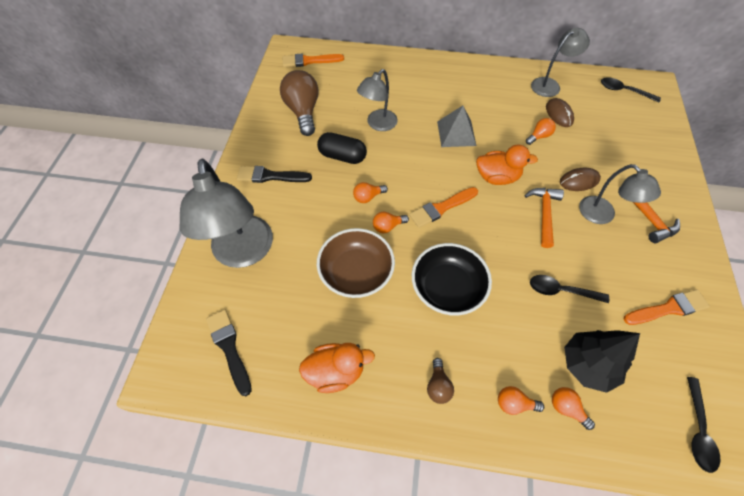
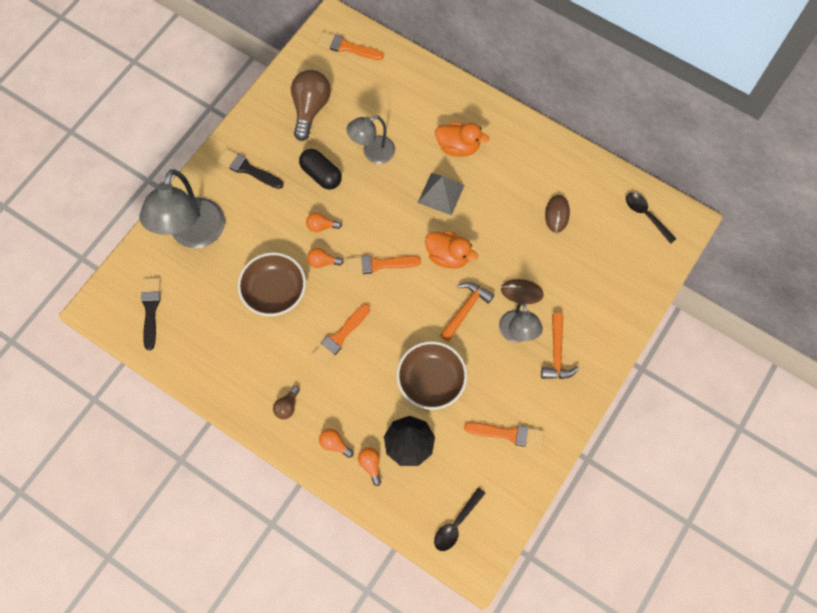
camera: 25 degrees right, 10 degrees up
(336, 371) = (219, 362): orange duck -> orange duck (458, 147)
(447, 288) = (339, 337): black bowl -> orange brush
(539, 136) = (518, 230): orange light bulb -> none
(550, 85) = (574, 176): grey lamp -> none
(561, 291) = (431, 381): black spoon -> brown bowl

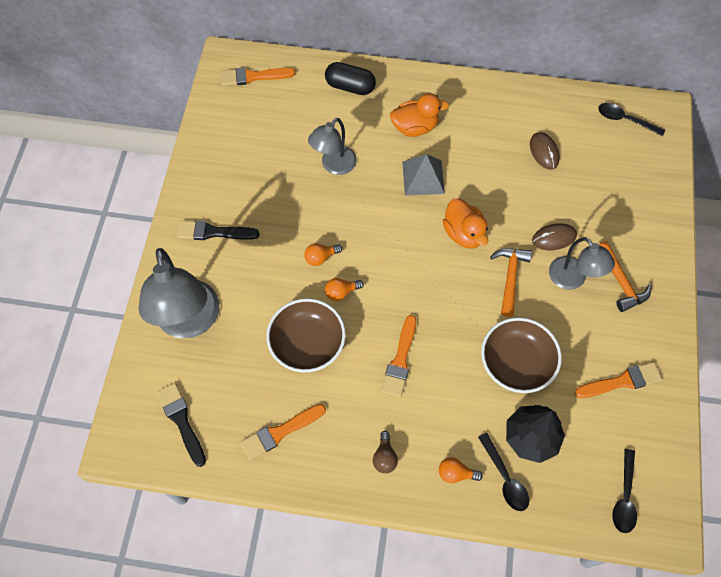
camera: 25 degrees left, 5 degrees down
(310, 109) = (247, 148): brown light bulb -> none
(321, 174) = (293, 207): black capsule -> black capsule (350, 86)
(370, 465) = (504, 477): orange light bulb -> black spoon
(379, 264) = (400, 271): orange brush -> orange brush (280, 432)
(448, 256) = (464, 233): orange duck -> orange duck turned 60 degrees clockwise

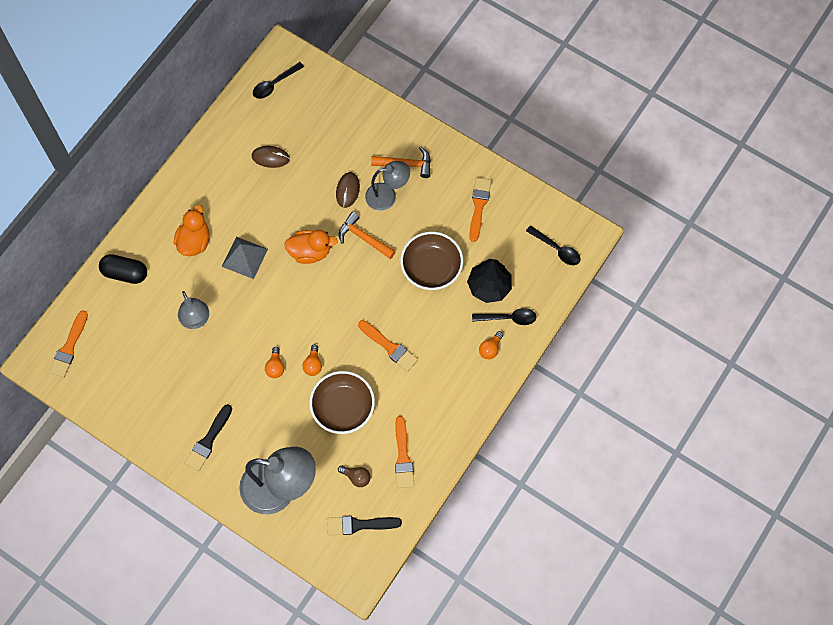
camera: 65 degrees left, 5 degrees up
(350, 86) = (125, 273): black capsule -> black capsule turned 60 degrees clockwise
(384, 457) = (456, 391): brown light bulb -> brown light bulb (356, 477)

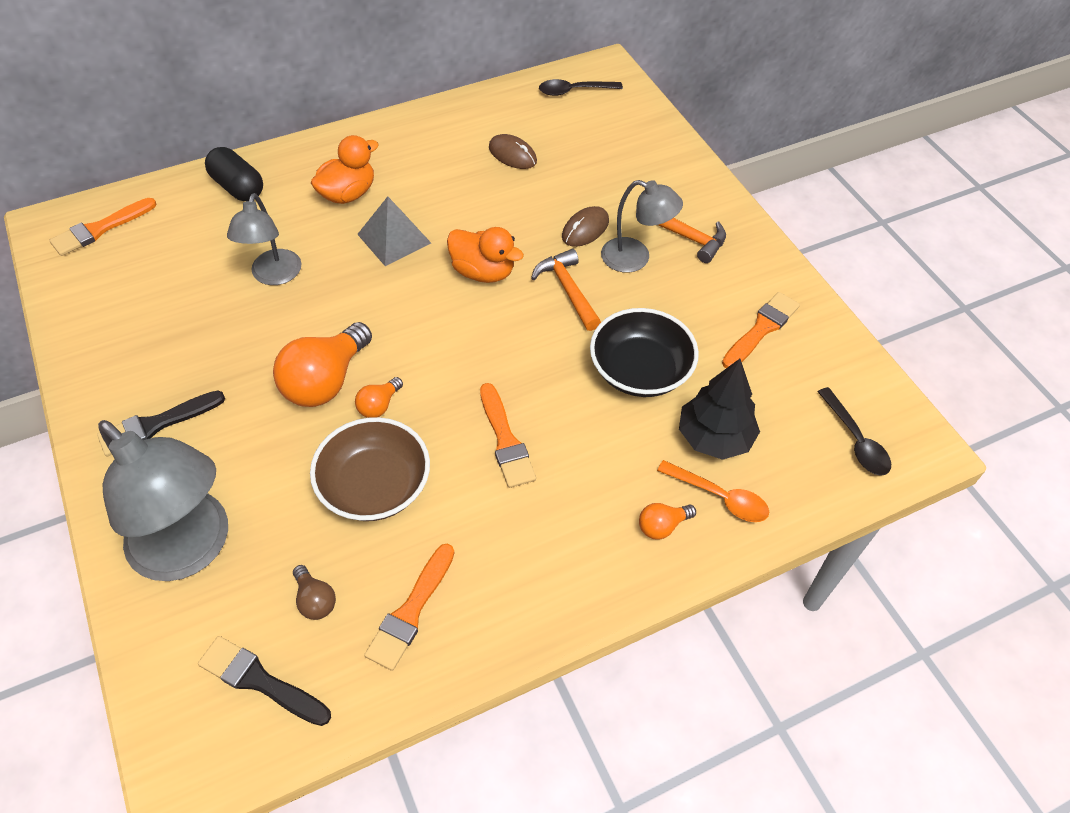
camera: 30 degrees right, 15 degrees down
(275, 367) = (325, 381): orange light bulb -> orange light bulb, size x2.08
(431, 268) = (640, 370): brown bowl -> black bowl
(508, 318) = (719, 497): black spoon -> orange spoon

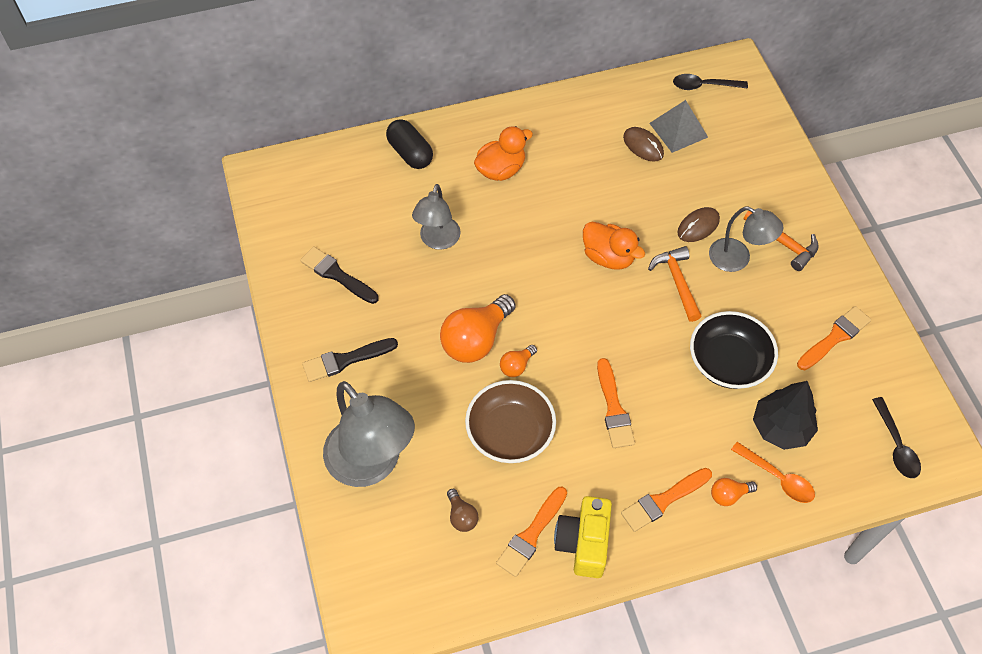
camera: 10 degrees right, 5 degrees up
(100, 229) = (299, 181): orange brush -> orange brush (663, 500)
(260, 681) = (420, 570): black brush -> black brush (337, 275)
(394, 238) = (537, 217): grey pyramid -> grey pyramid (678, 130)
(481, 612) = (583, 543): none -> yellow camera

